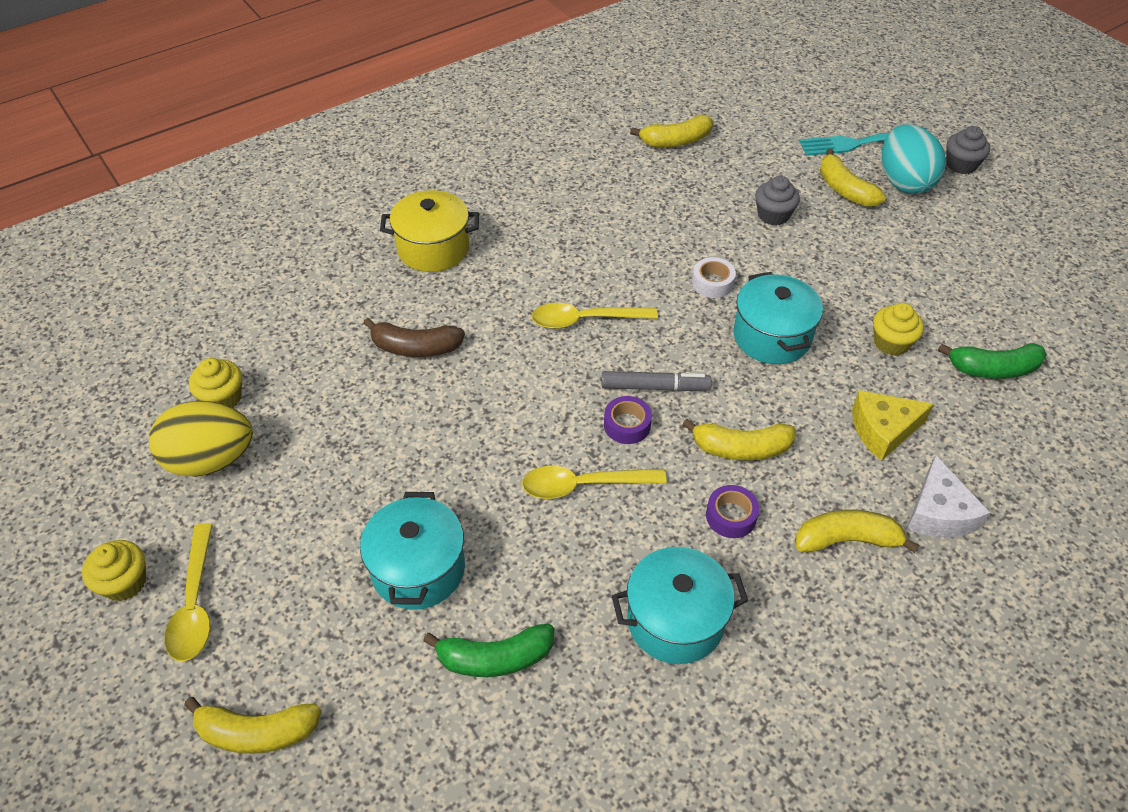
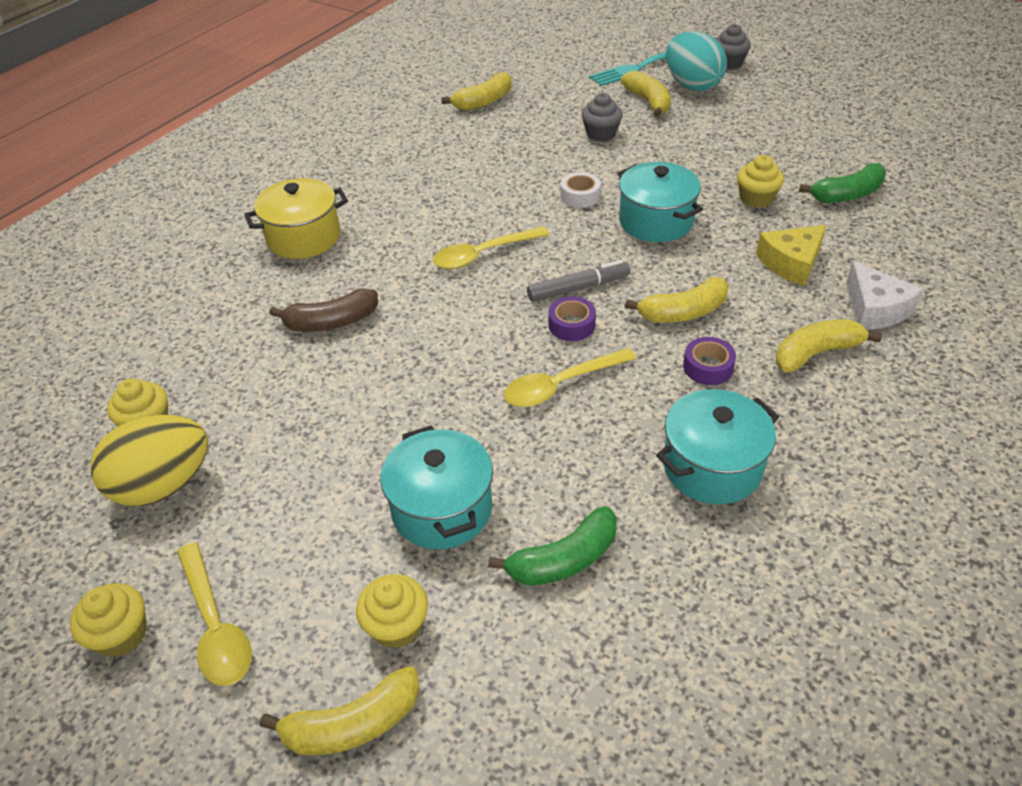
camera: 20 degrees left, 5 degrees down
(330, 661) = (396, 626): none -> yellow cupcake
(845, 189) = (648, 102): yellow banana -> yellow banana turned 150 degrees counterclockwise

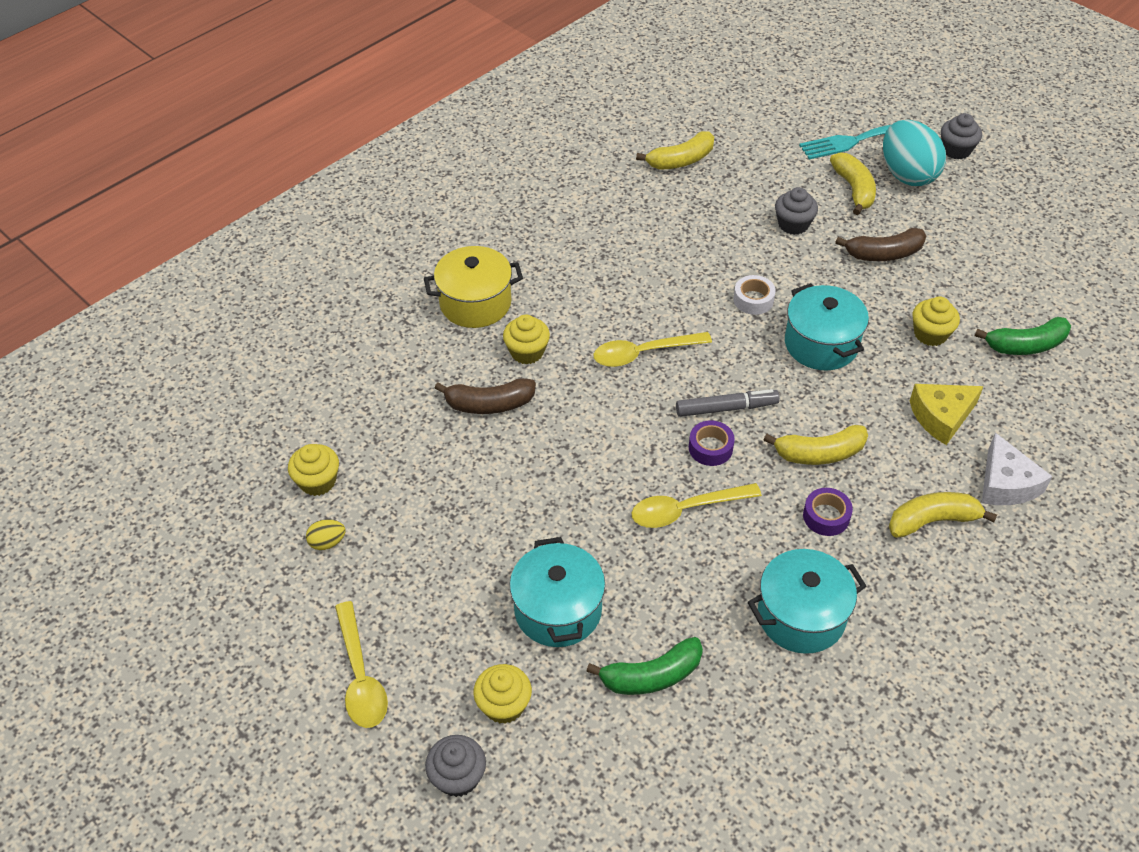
camera: 10 degrees right, 5 degrees up
(121, 634) = (286, 668): yellow cupcake -> yellow cupcake (527, 352)
(163, 485) = (327, 542): yellow egg -> yellow egg, size x0.42
(352, 724) = (458, 777): yellow banana -> grey cupcake
(691, 144) = (884, 254): none -> brown banana

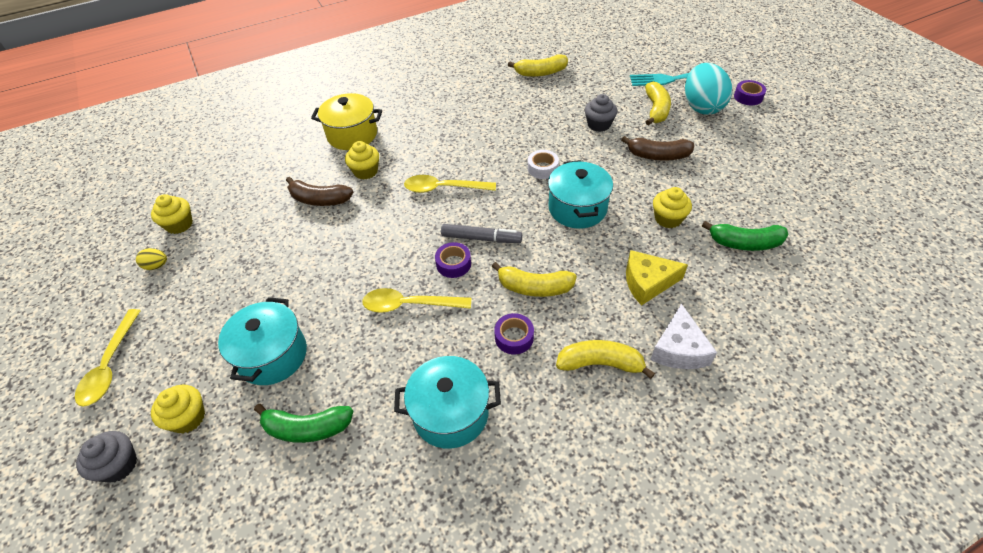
camera: 20 degrees right, 0 degrees up
(956, 150) = (748, 97): grey cupcake -> purple tape

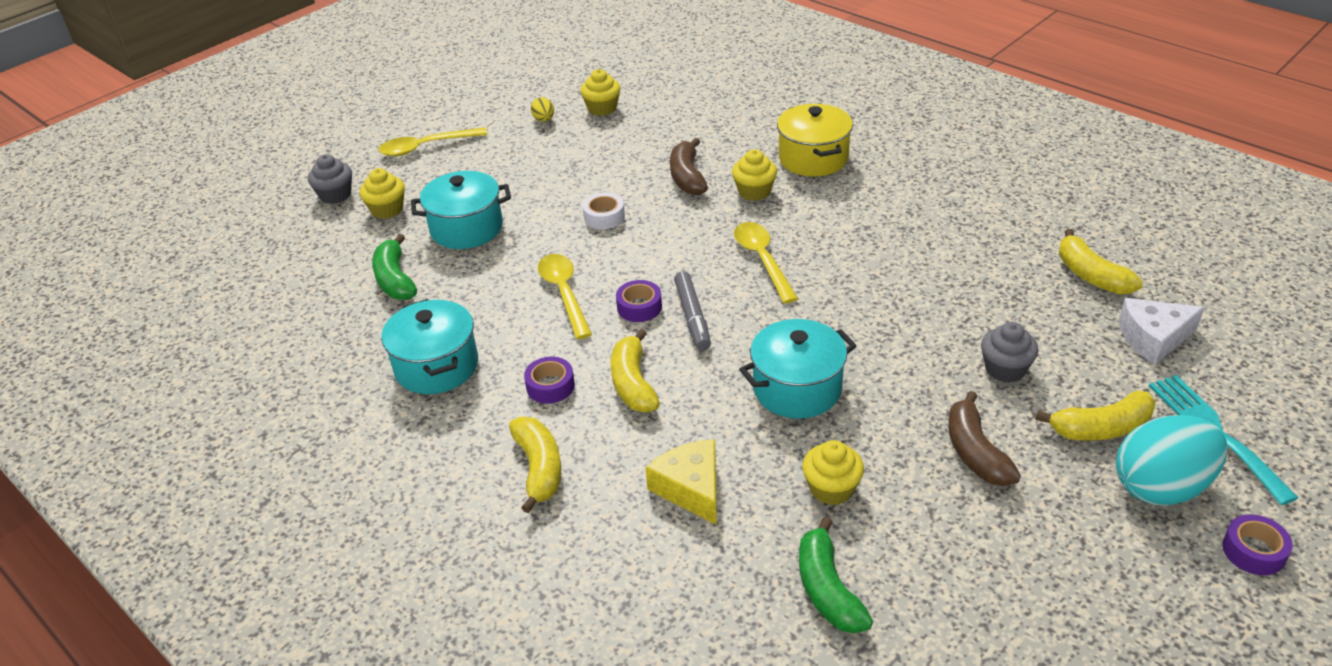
camera: 70 degrees right, 10 degrees down
(542, 168) = (859, 335): white tape -> white tape (604, 217)
(679, 349) = (588, 540): white cheese -> white cheese (1153, 338)

